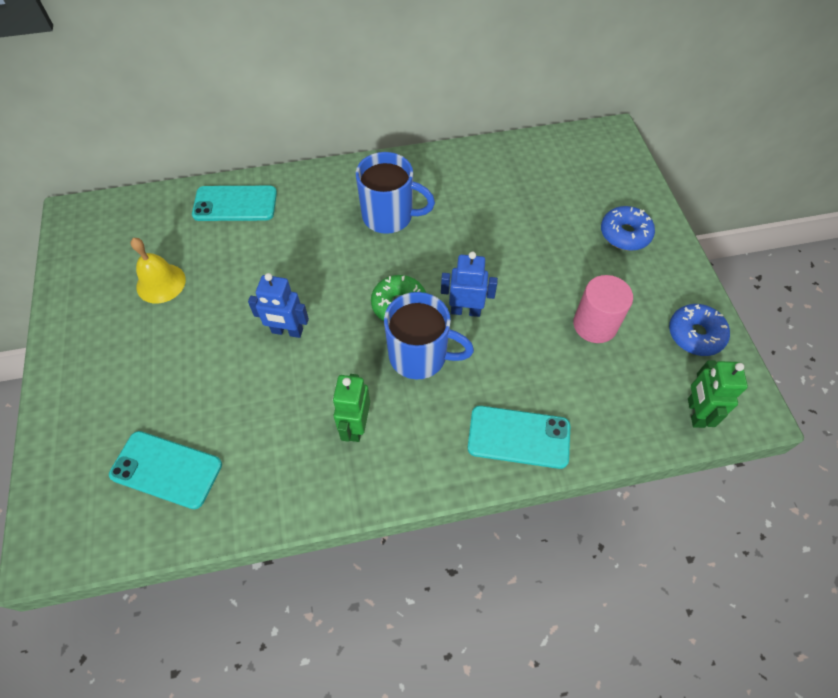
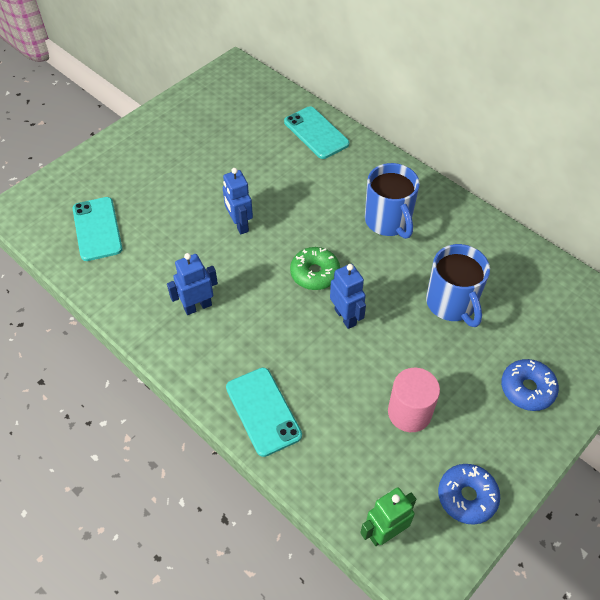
camera: 55 degrees right, 5 degrees down
(161, 283) = (221, 139): yellow bell -> none
(356, 426) = (197, 306): green robot -> blue robot
(420, 356) = (282, 311): blue mug -> blue mug (451, 303)

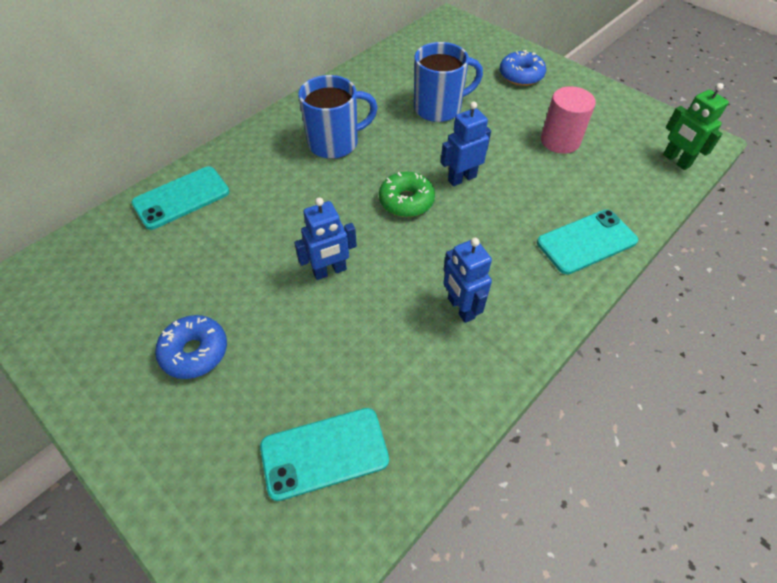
camera: 90 degrees left, 0 degrees up
(467, 497) = (627, 114): blue donut -> blue donut (195, 352)

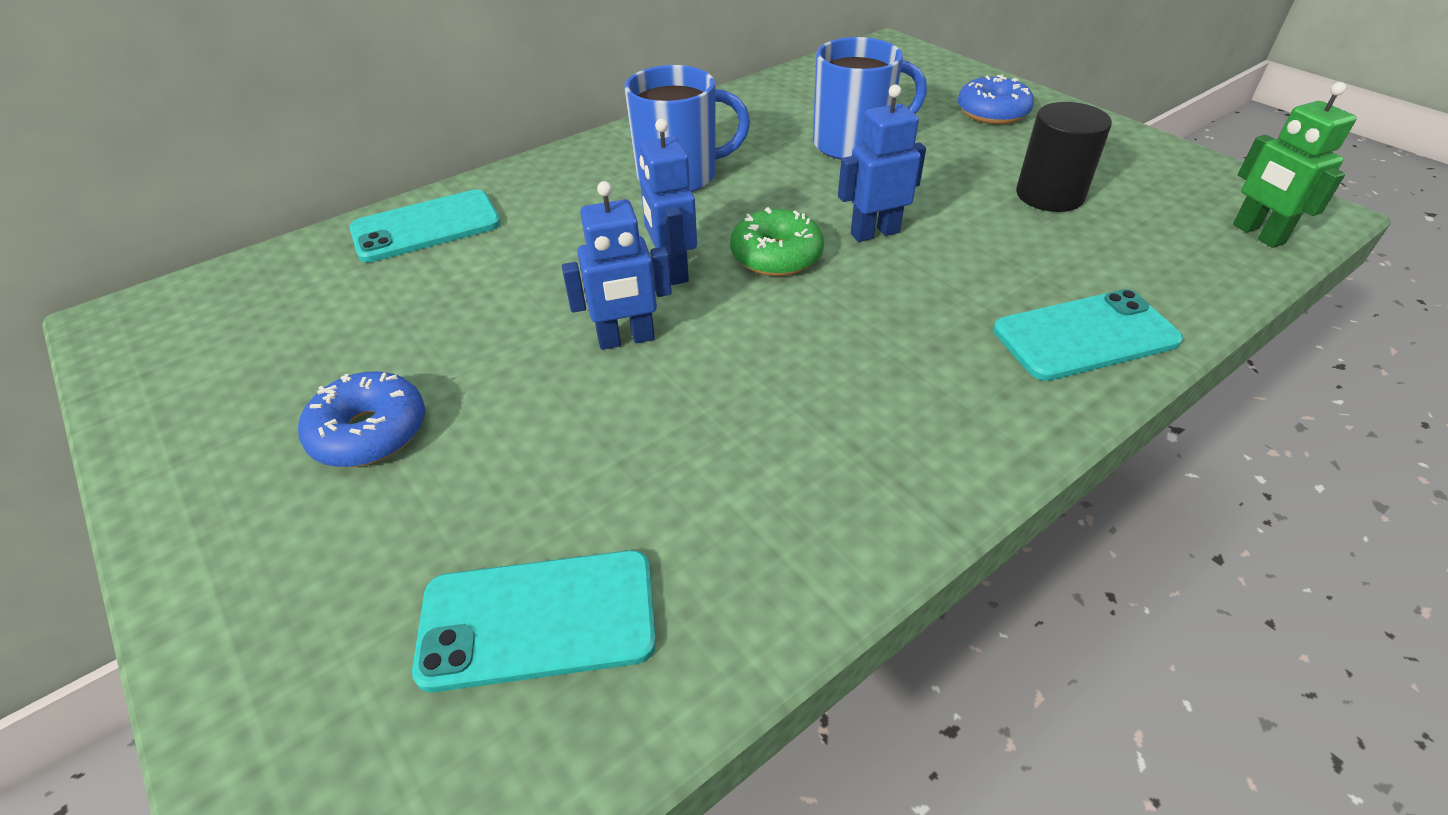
camera: 10 degrees right, 10 degrees down
(460, 308) = (840, 413): blue robot -> blue robot (672, 270)
(560, 140) = (1049, 195): pink cylinder -> black cylinder

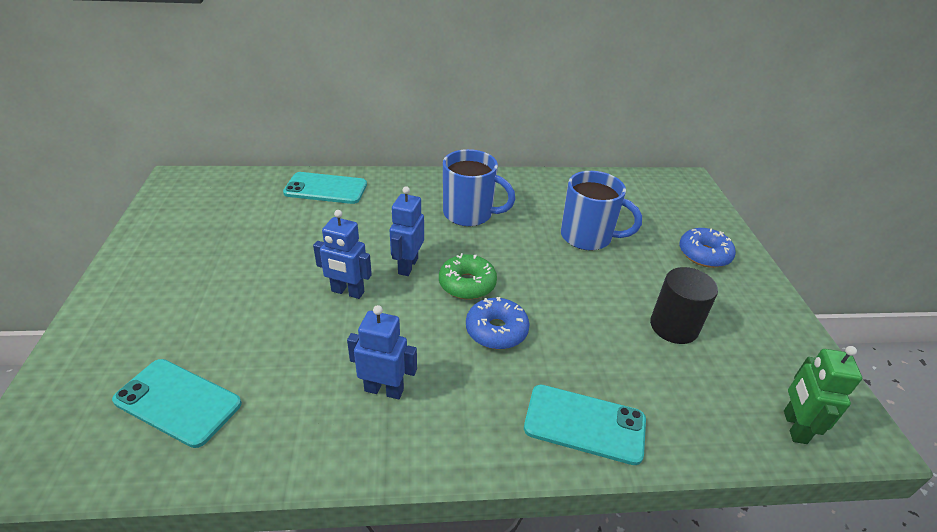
camera: 30 degrees right, 5 degrees down
(370, 432) = (206, 280): blue donut -> blue donut (496, 330)
(874, 233) = (535, 297): blue robot -> blue robot (384, 389)

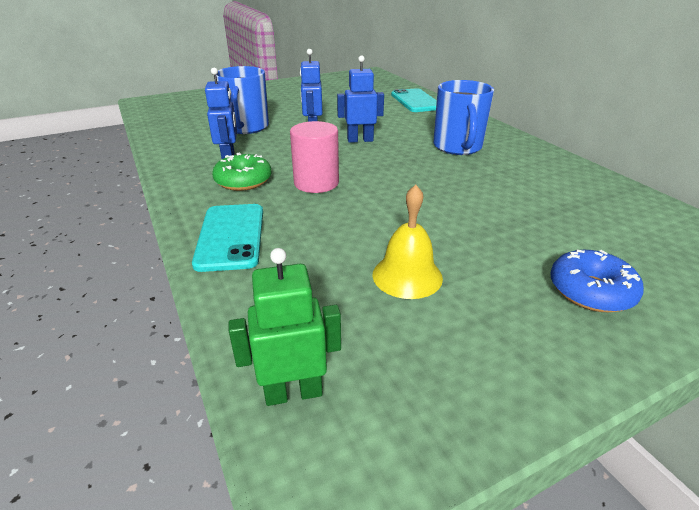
camera: 70 degrees right, 5 degrees down
(178, 402) = (194, 116): turquoise phone -> none
(467, 284) = (362, 163): green donut -> green donut (243, 181)
(496, 330) = (316, 183): blue donut -> pink cylinder
(587, 237) = (505, 204): blue mug -> blue mug (246, 127)
(674, 326) = (407, 276): black cylinder -> yellow bell

